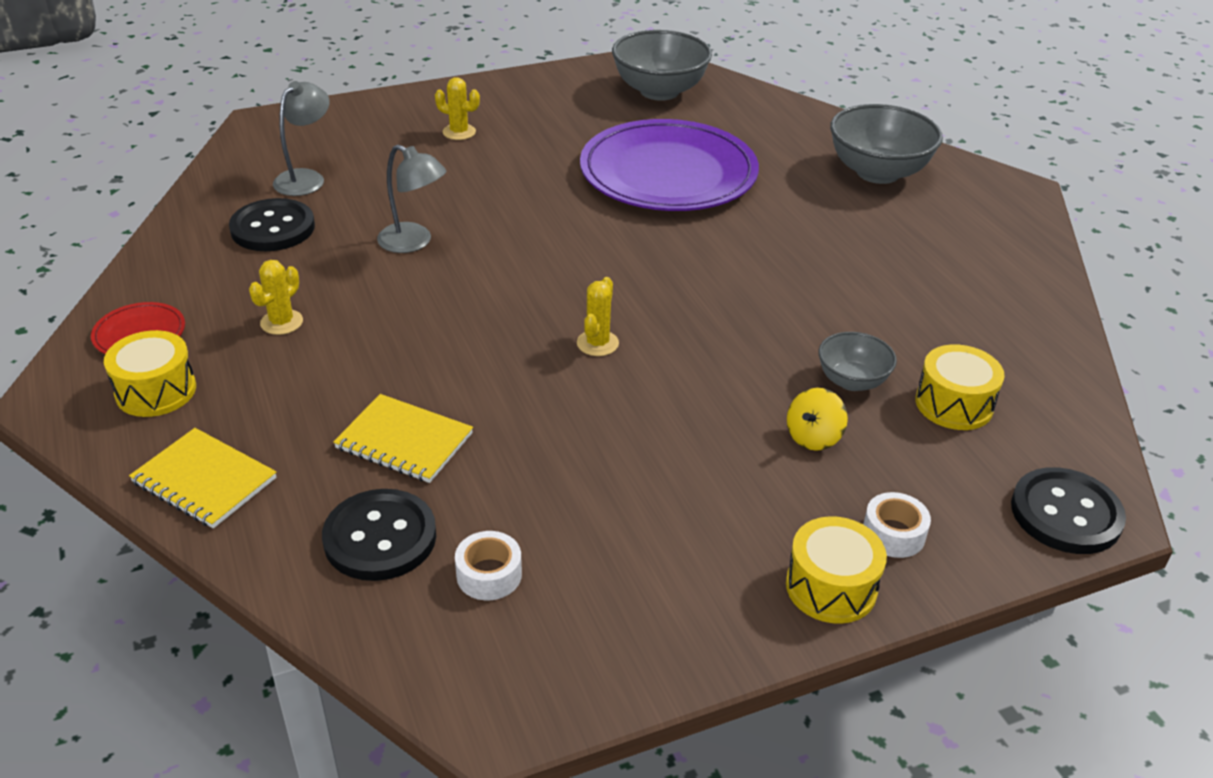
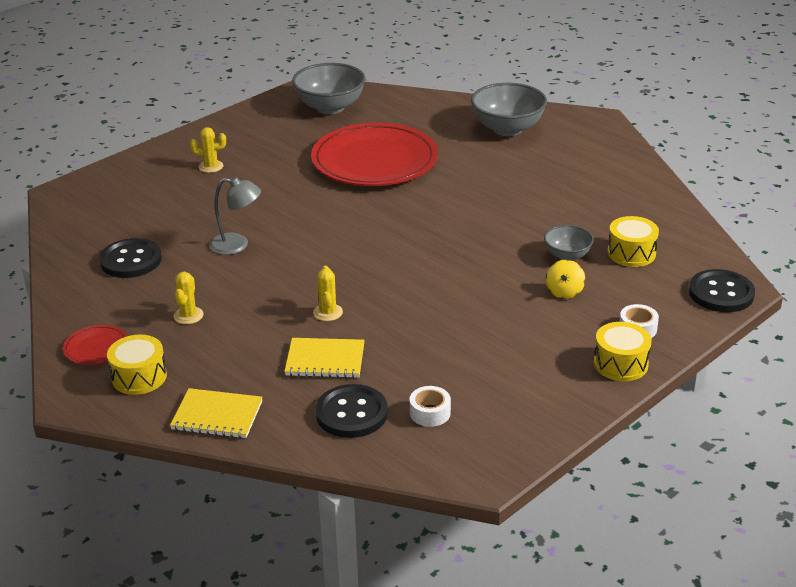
camera: 20 degrees left, 5 degrees down
(306, 178) = (126, 222): grey lamp -> none
(597, 343) = (403, 274): yellow cactus -> yellow cactus (328, 312)
(668, 173) = (374, 161): purple plate -> red plate

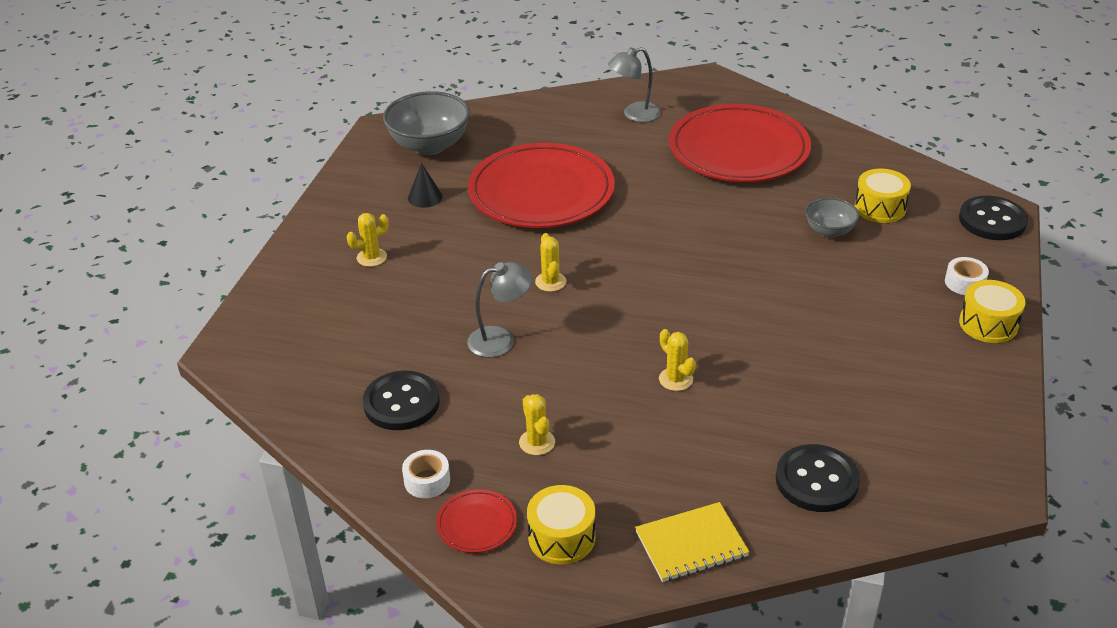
camera: 30 degrees left, 5 degrees up
(289, 140) = (425, 197): none -> black cone
(313, 221) = (550, 282): none -> yellow cactus
(325, 360) = (729, 433): yellow notebook -> none
(430, 413) = (885, 447): white tape -> white tape (427, 480)
(507, 129) = (634, 114): grey bowl -> grey lamp
(562, 177) = (738, 150): none -> red plate
(564, 292) = (866, 269): yellow spinning top -> none

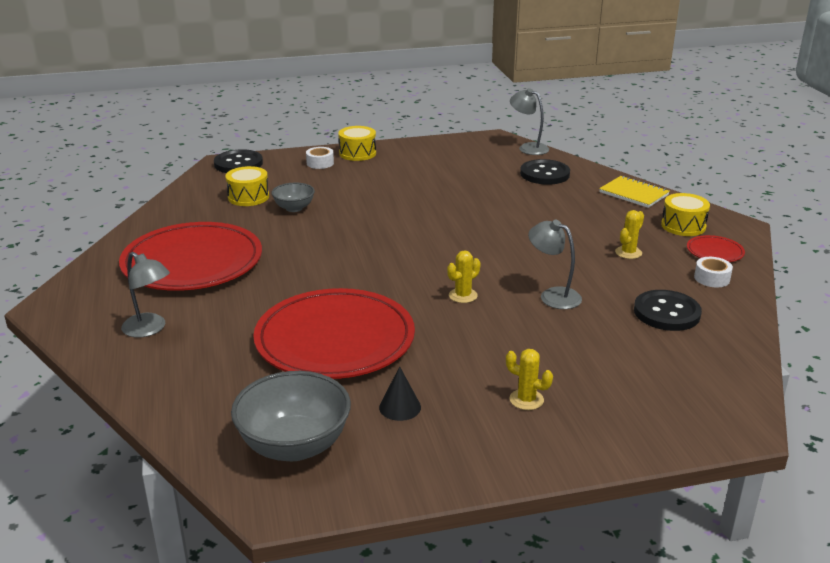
camera: 120 degrees left, 10 degrees down
(675, 379) = (514, 224): yellow cactus -> none
(935, 511) = (528, 148): none -> grey lamp

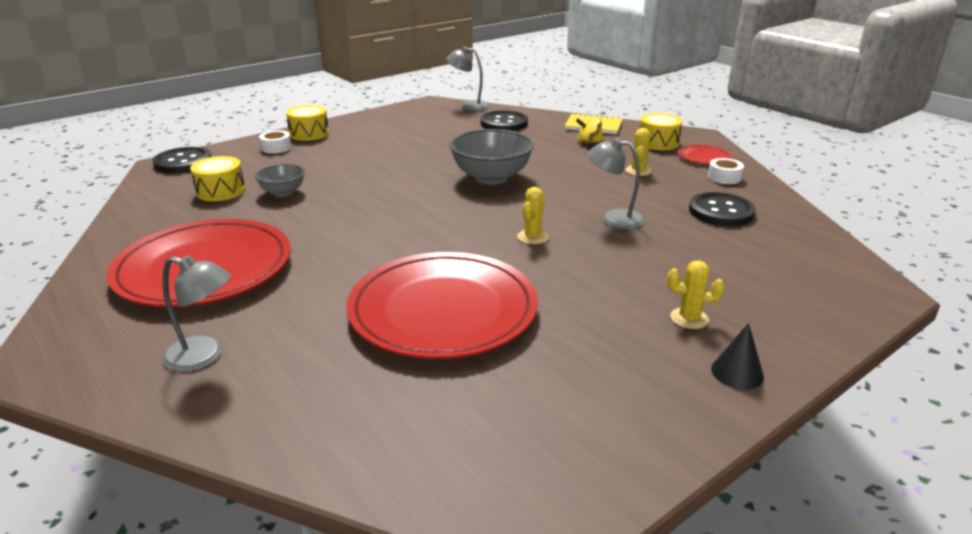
camera: 25 degrees left, 0 degrees up
(294, 445) = (503, 442): grey bowl -> grey bowl (491, 177)
(400, 407) = (577, 362): black cone -> black cone (737, 372)
(610, 211) = (589, 142): none -> yellow spinning top

